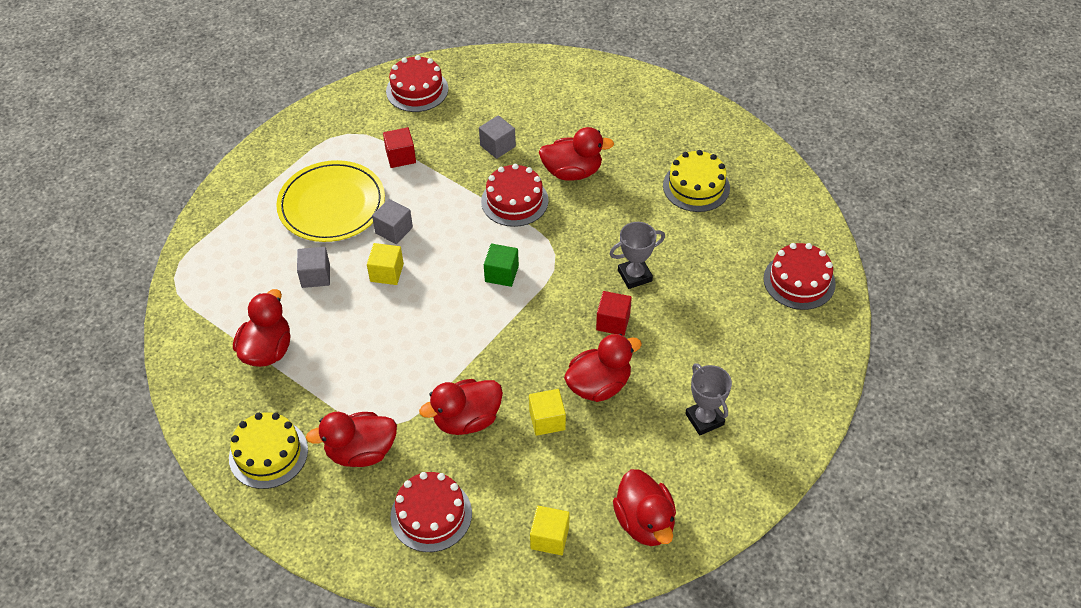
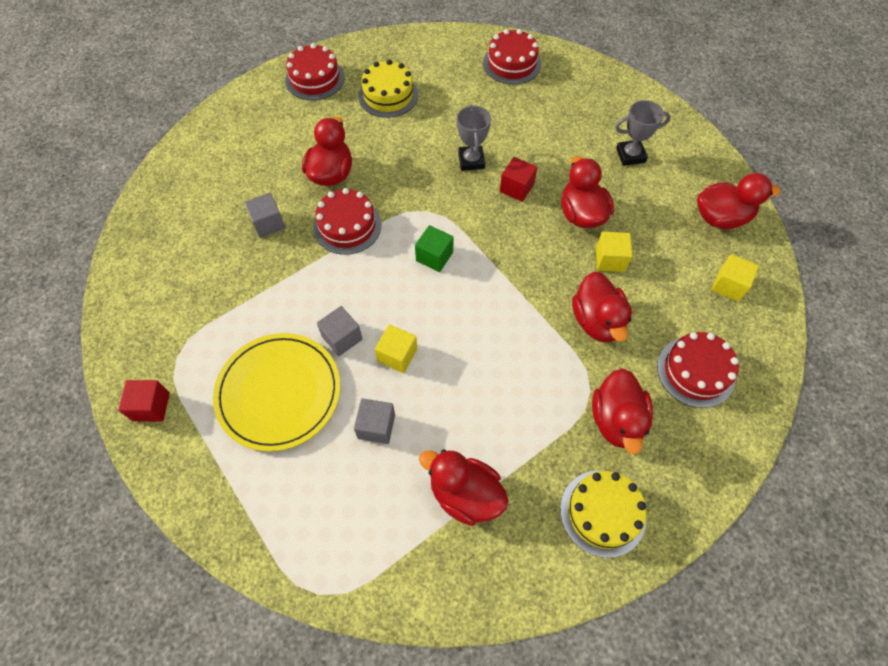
camera: 75 degrees left, 10 degrees up
(400, 156) = (239, 311): red cube -> red cube (151, 406)
(417, 90) = (147, 277): red cake -> red cake (315, 79)

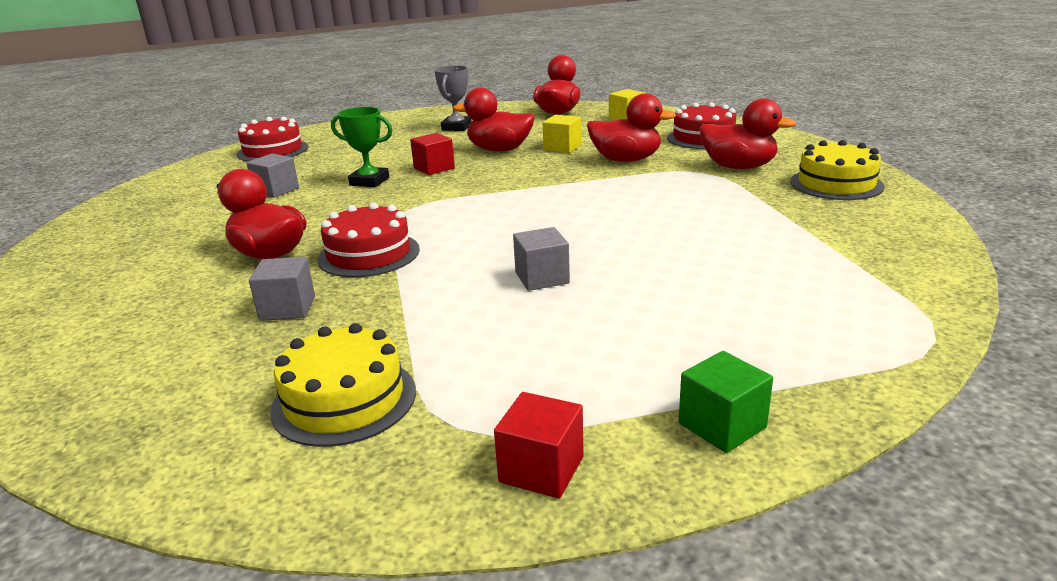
camera: 65 degrees left, 35 degrees down
(279, 392) = (597, 333): yellow plate -> none
(315, 79) = (87, 246): red cake -> none
(376, 426) = (691, 272): grey cube -> grey cube (276, 190)
(388, 95) = (203, 208): yellow cake -> yellow cake (344, 400)
(397, 355) = (596, 248): yellow cube -> none
(434, 256) = (476, 213): green cube -> green cube (722, 425)
(465, 494) = (802, 236): red duck -> none
(471, 161) = (369, 181): grey trophy -> green trophy

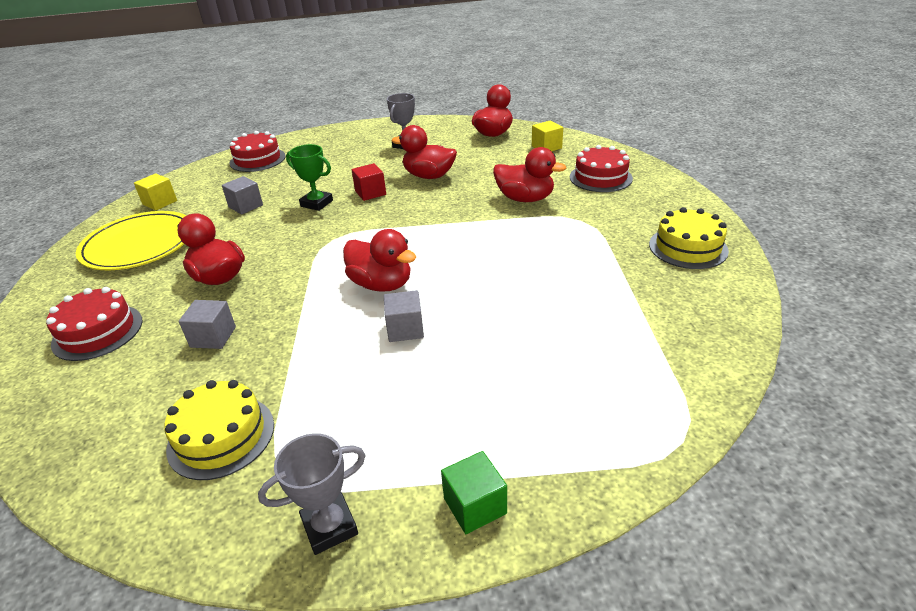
camera: 10 degrees right, 10 degrees up
(143, 234) = (139, 244): none -> yellow plate
(369, 254) = (288, 286): red cake -> red cake (97, 332)
(541, 469) = (329, 527): red cube -> grey trophy
(562, 147) = (480, 178): yellow cube -> yellow cube (160, 202)
(738, 167) = (614, 217): red duck -> red duck (381, 284)

